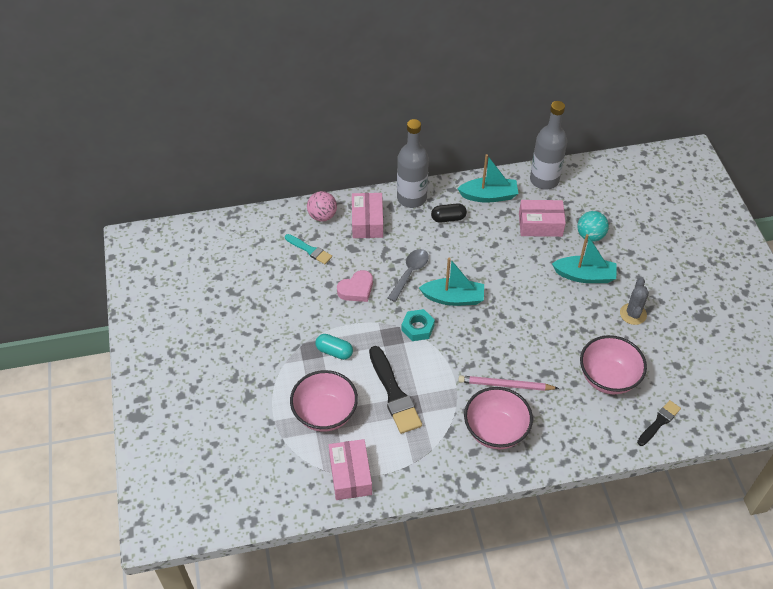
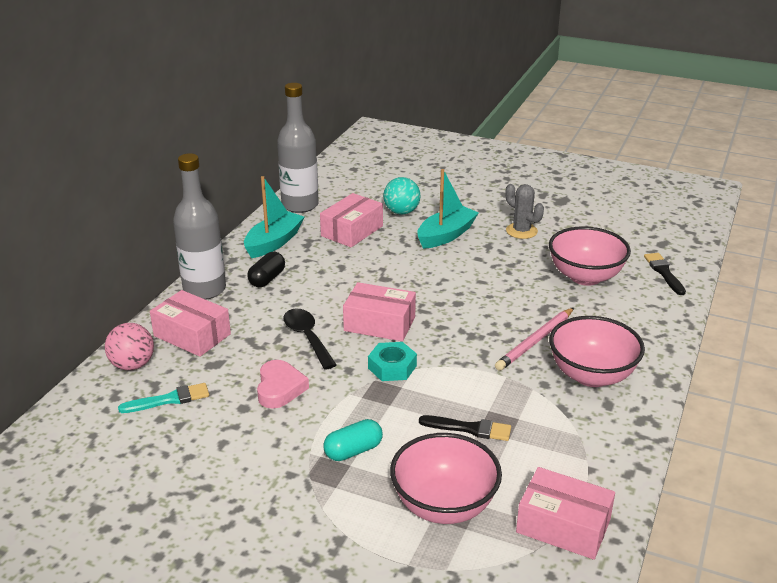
camera: 55 degrees left, 20 degrees down
(394, 393) = (469, 429): black brush -> black brush, size x0.59
(410, 273) = (307, 337): grey spoon -> black spoon
(453, 298) = (379, 323): turquoise boat -> pink box

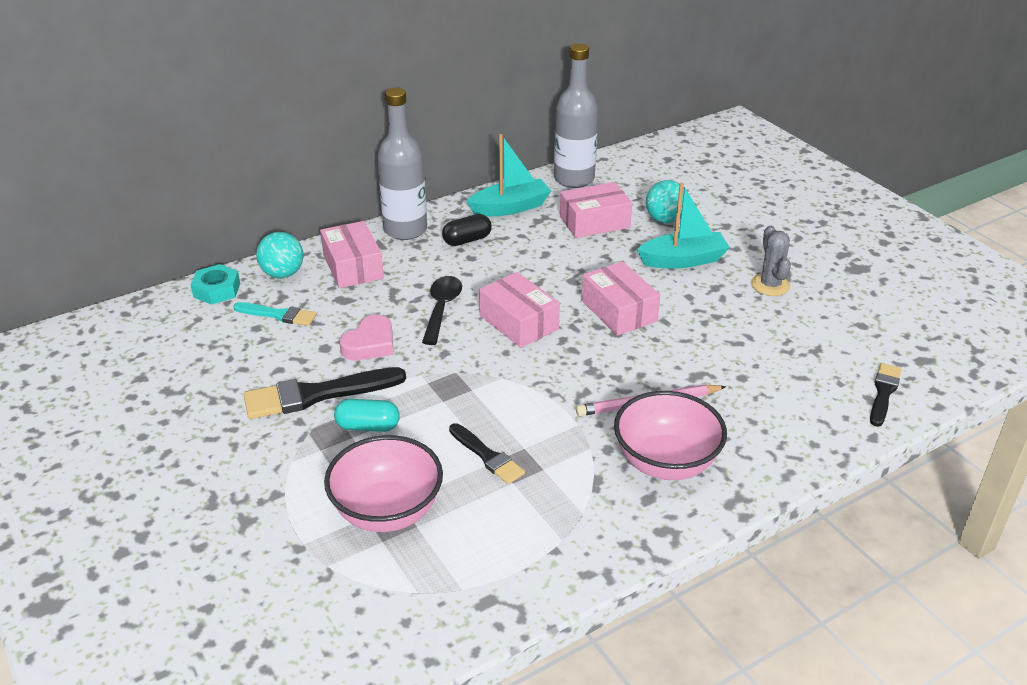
camera: 35 degrees right, 5 degrees up
(132, 365) = (283, 274): pink ball -> turquoise ball
(281, 447) = (317, 395): none -> black brush
(392, 367) = (484, 367): turquoise nut -> turquoise nut (217, 290)
(563, 526) = (467, 586): pink box -> pink box (618, 311)
(585, 276) = (783, 360): pink bowl -> none

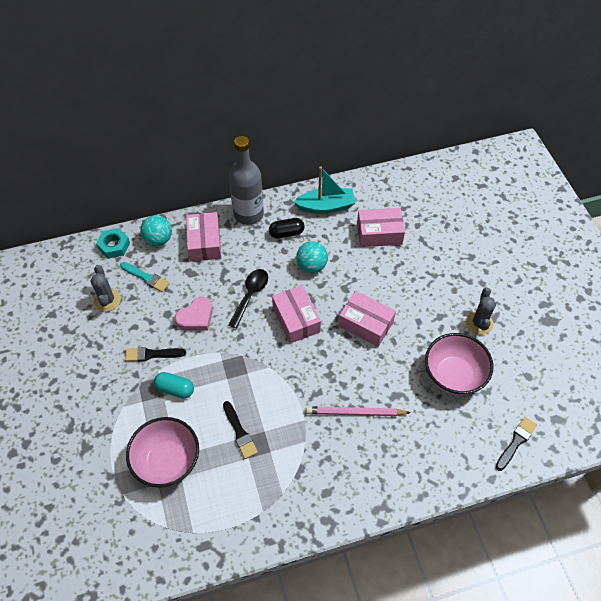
camera: 15 degrees right, 20 degrees up
(226, 348) = (107, 300): none -> grey cactus
(317, 395) = (152, 354): black brush -> black brush, size x0.59
(574, 179) = (380, 186): grey bottle -> none
(618, 311) = (365, 324): pink box -> pink box turned 45 degrees counterclockwise
(665, 220) = (430, 242): turquoise ball -> turquoise ball (311, 266)
(666, 463) = (348, 466): pink bowl -> pink bowl (453, 375)
(683, 260) = (427, 285): turquoise boat -> none

